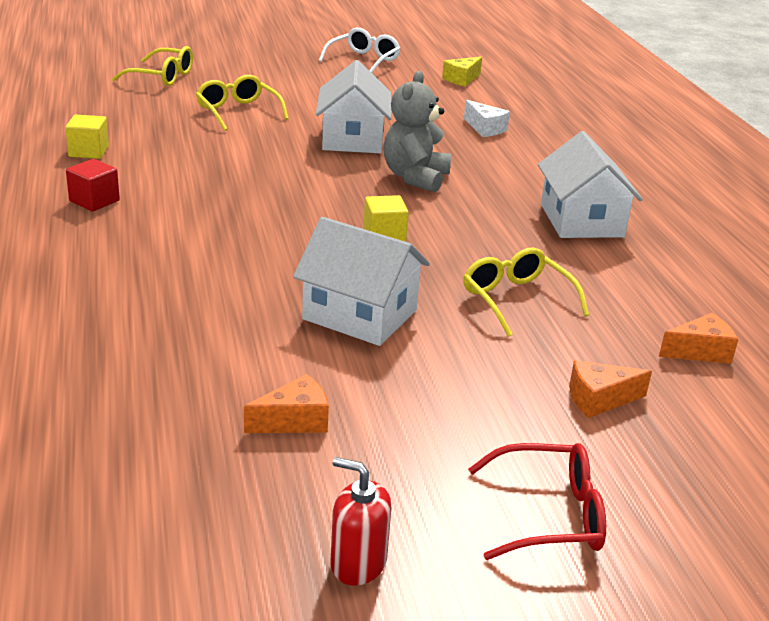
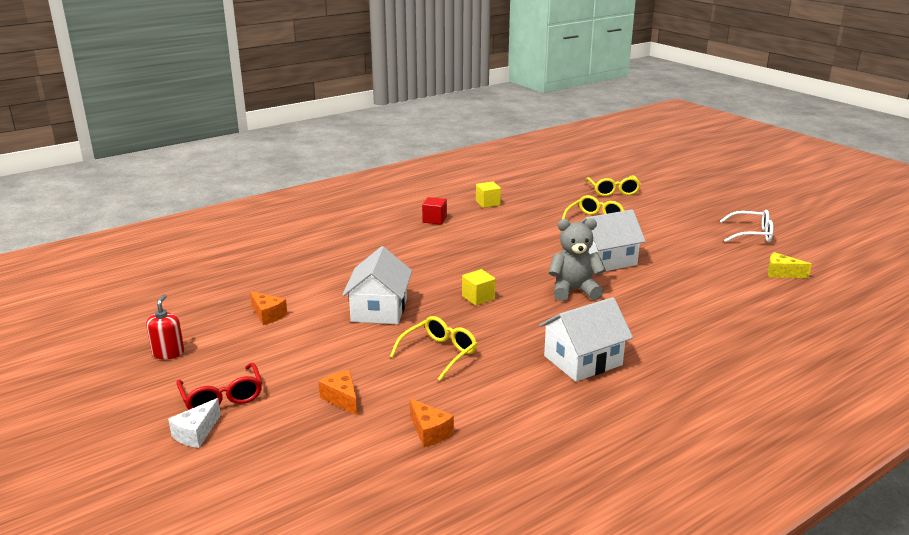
camera: 70 degrees right, 5 degrees down
(485, 128) = (696, 299): white cheese -> white cheese (196, 433)

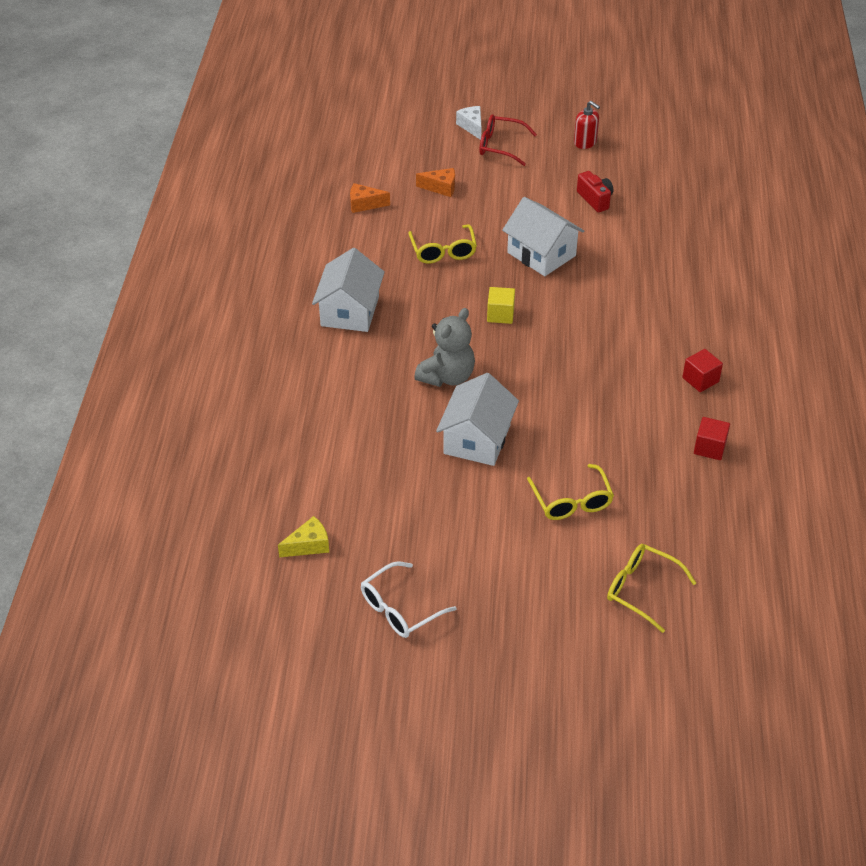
camera: 130 degrees right, 20 degrees up
(268, 315) = (595, 199): orange cheese -> red camera
(488, 203) = (709, 448): yellow cube -> red cube

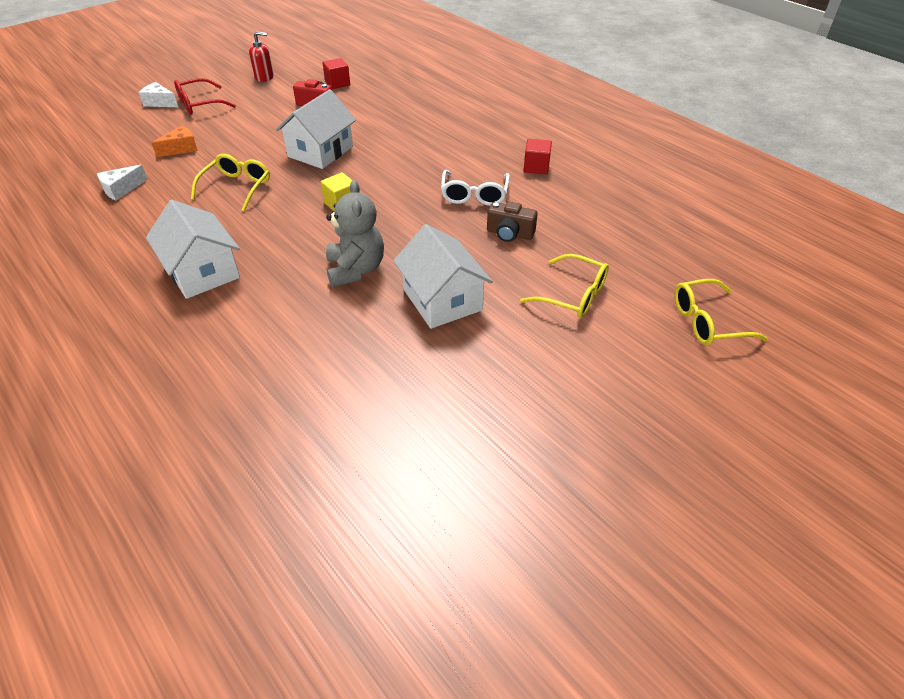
camera: 45 degrees left, 0 degrees up
(309, 545) = (414, 502): yellow cheese -> none
(364, 204) = (121, 189): orange cheese -> white cheese
(399, 609) = (574, 491): white glasses -> white glasses (474, 195)
(443, 251) = (237, 187): yellow glasses -> yellow glasses turned 105 degrees counterclockwise
(541, 254) = (320, 151): white house -> white house turned 60 degrees counterclockwise
(593, 423) = (509, 234): none -> brown camera
(709, 448) = (603, 202): red cube -> red cube (337, 83)

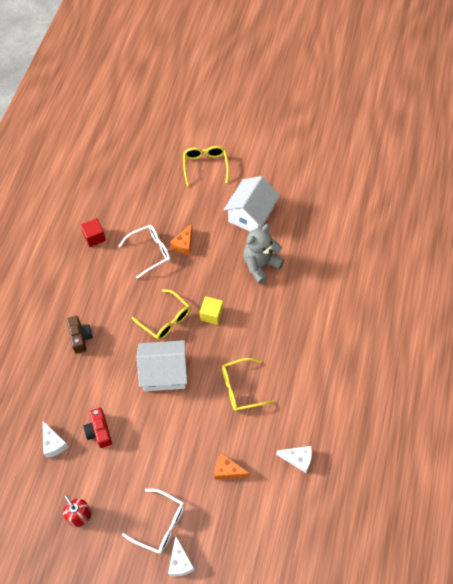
camera: 125 degrees left, 15 degrees up
(199, 104) = (160, 524): red glasses -> white glasses
(202, 271) = (321, 335): white house -> none
(337, 83) = (53, 443): red cube -> white cheese
(458, 223) = (184, 244): none -> orange cheese
(509, 234) = (175, 215): brown camera -> brown camera (80, 337)
(707, 322) = (184, 113): yellow glasses -> yellow glasses (166, 320)

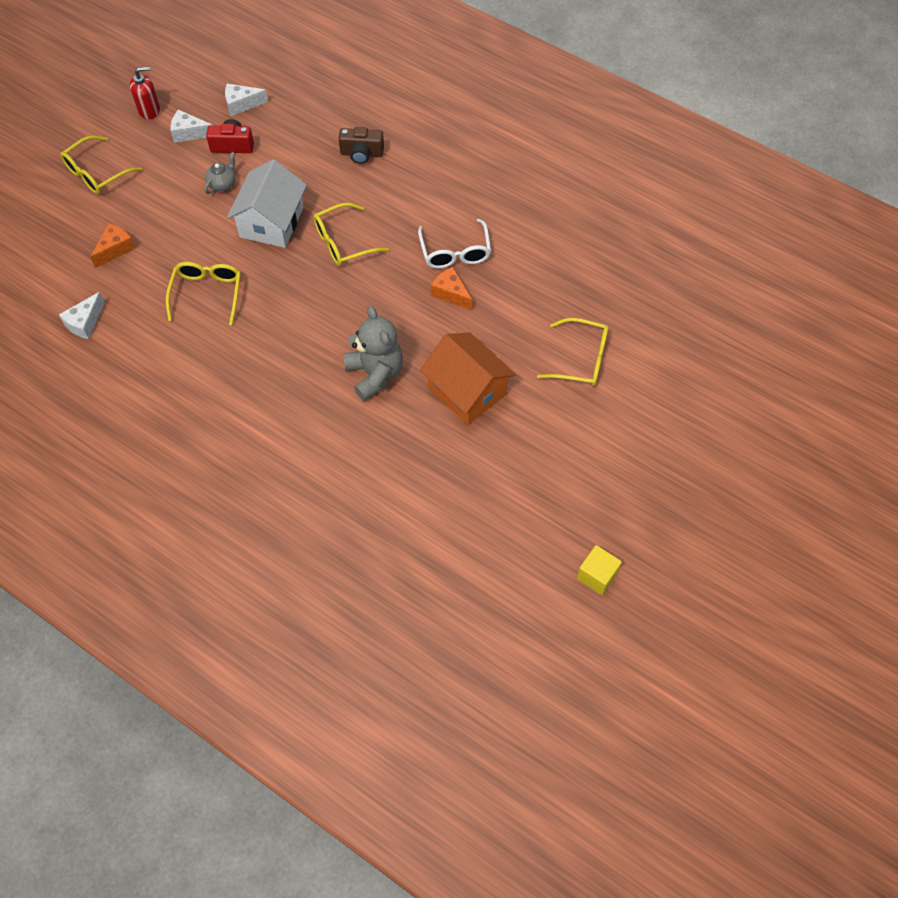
camera: 110 degrees right, 0 degrees up
(94, 237) = (505, 198): red cube -> none
(140, 422) = (222, 184): none -> grey teapot
(160, 524) = (96, 173): white glasses -> yellow glasses
(180, 562) = (47, 179): white cheese -> white cheese (189, 133)
(211, 314) = (326, 293): yellow cube -> yellow cube (597, 575)
(251, 214) = (467, 390): white house -> orange house

